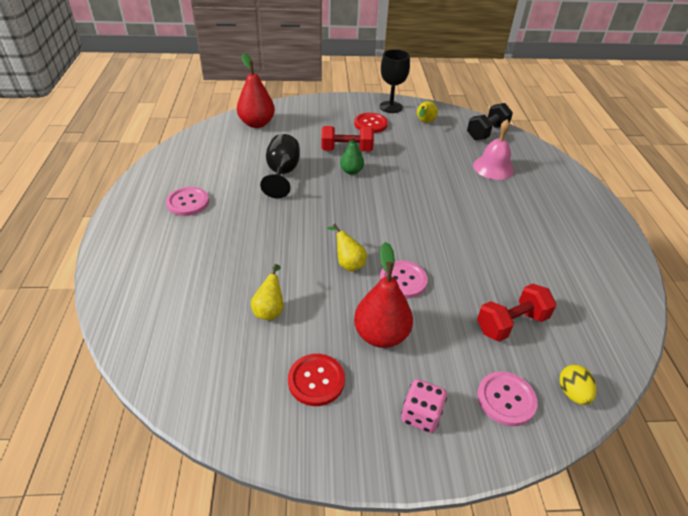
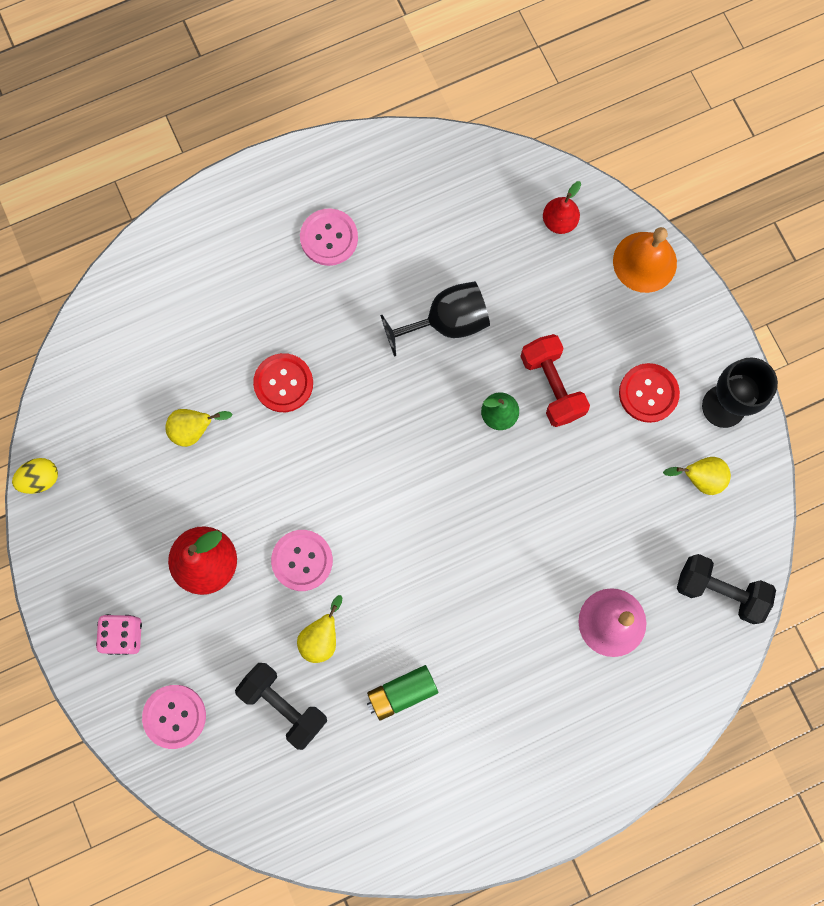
camera: 70 degrees right, 35 degrees up
(257, 123) = (559, 221): red pear -> red pear, size x0.58
(300, 107) = (644, 262): none -> orange bell
(316, 380) = (124, 519): red button -> red button (283, 383)
(348, 263) = (303, 485): yellow pear -> yellow pear (321, 637)
(511, 323) = (283, 705): red dumbbell -> black dumbbell
(516, 259) = (402, 692): none -> green battery
(572, 393) = (209, 785): yellow egg -> yellow egg (40, 479)

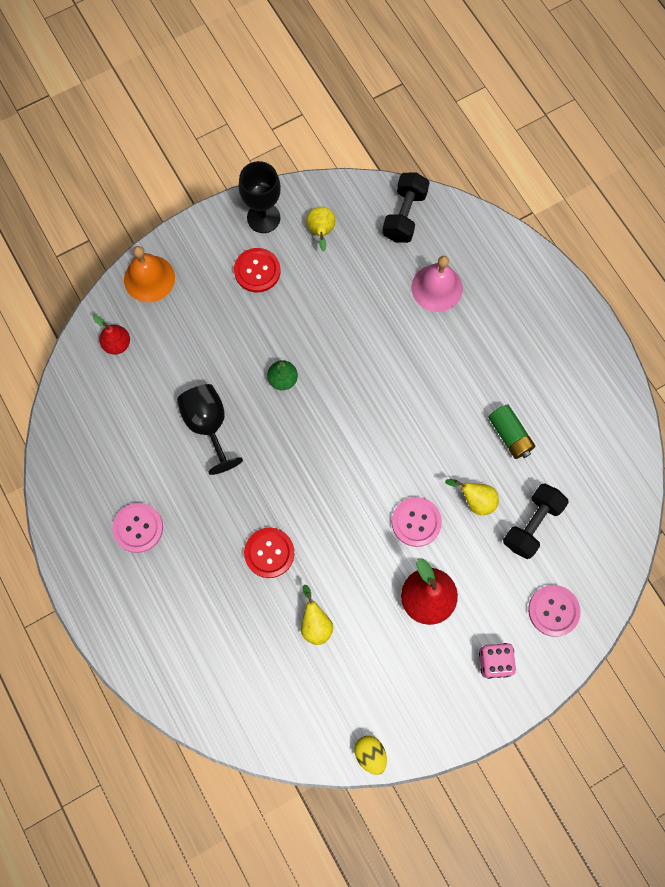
camera: 95 degrees left, 5 degrees down
(552, 386) = (256, 341): red dumbbell -> none

